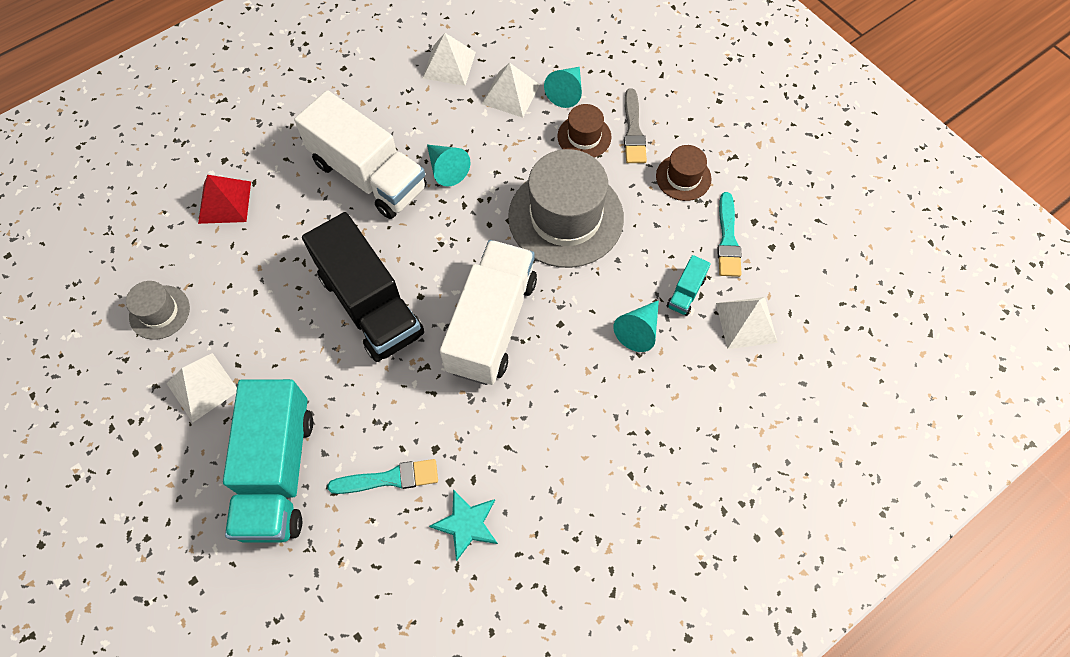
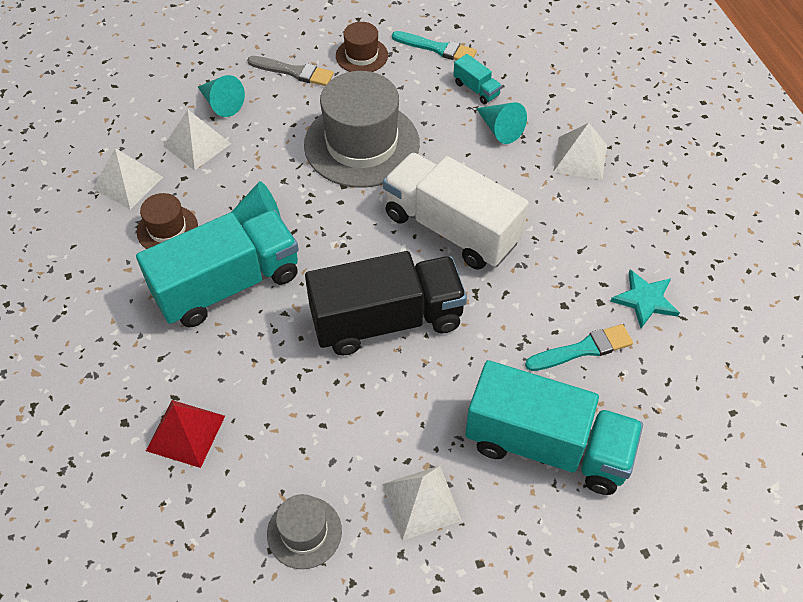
camera: 70 degrees left, 10 degrees down
(369, 175) = (228, 285): white truck -> turquoise truck
(389, 478) = (583, 349): turquoise brush -> turquoise brush turned 60 degrees clockwise
(584, 136) = (280, 106): brown hat -> brown hat (167, 229)
(746, 322) = (519, 63): white pyramid -> white pyramid (580, 158)

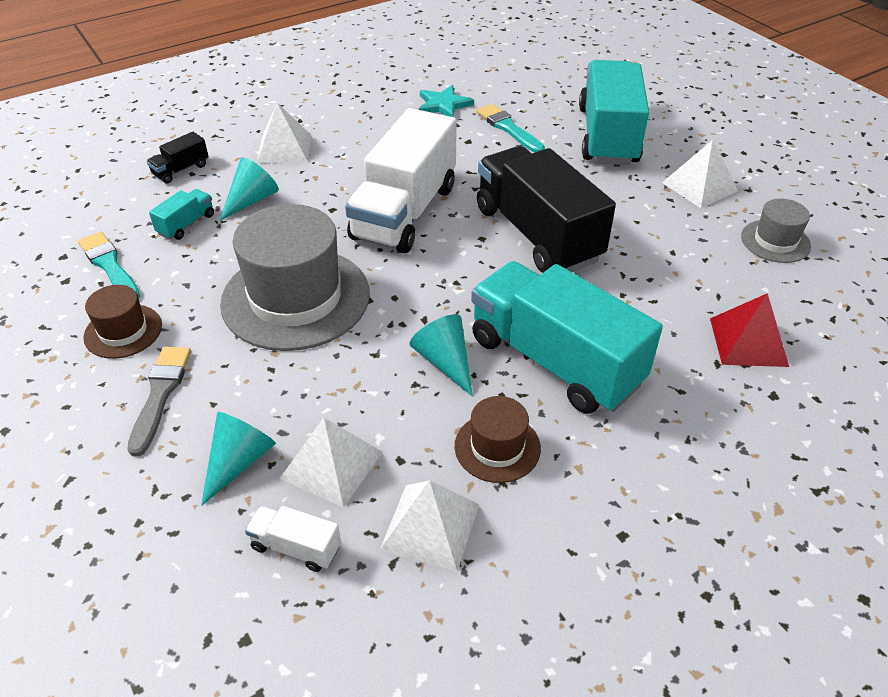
camera: 105 degrees left, 10 degrees down
(148, 123) = (296, 547): none -> white truck
(437, 48) = (109, 265): turquoise brush -> turquoise brush turned 45 degrees counterclockwise
(558, 88) = (181, 170): none -> black truck

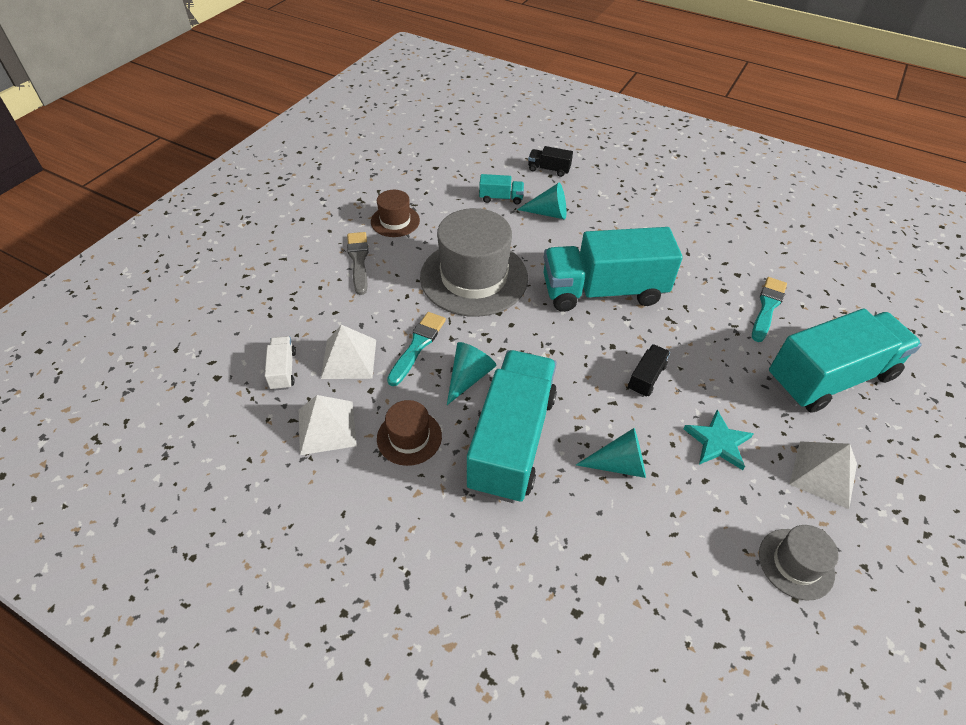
camera: 60 degrees right, 5 degrees up
(109, 265) = (442, 188): turquoise brush -> turquoise brush (417, 346)
(160, 394) = (358, 260): grey brush -> grey brush turned 75 degrees counterclockwise
(239, 461) = (329, 317): turquoise cone -> turquoise cone (619, 464)
(284, 148) = (615, 201): white pyramid -> none
(404, 212) = (603, 291): white truck -> turquoise truck
(443, 105) = (756, 256): turquoise star -> turquoise star (718, 442)
(537, 234) = (646, 377): black truck -> black truck, size x0.41
(748, 342) = (630, 574): red pyramid -> none

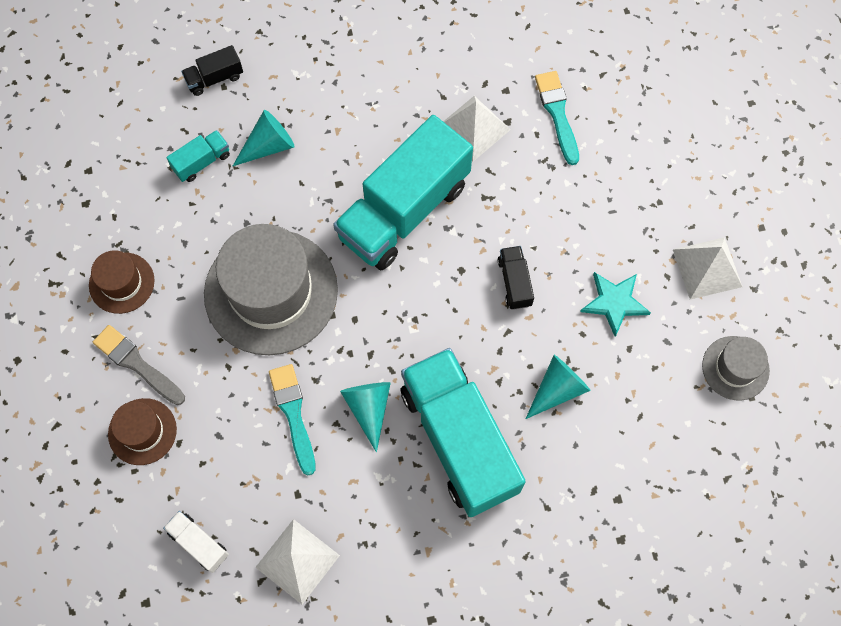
camera: 40 degrees left, 20 degrees up
(349, 358) = (245, 480): white pyramid -> white pyramid (473, 128)
(409, 437) = (375, 509): brown hat -> brown hat (142, 431)
(830, 377) = (655, 159): turquoise truck -> none

